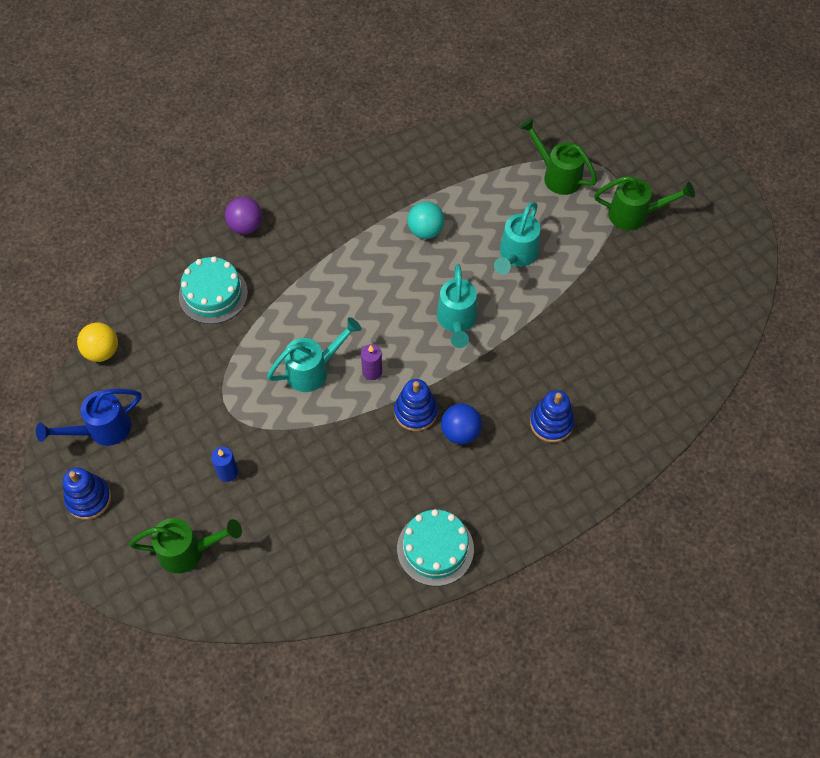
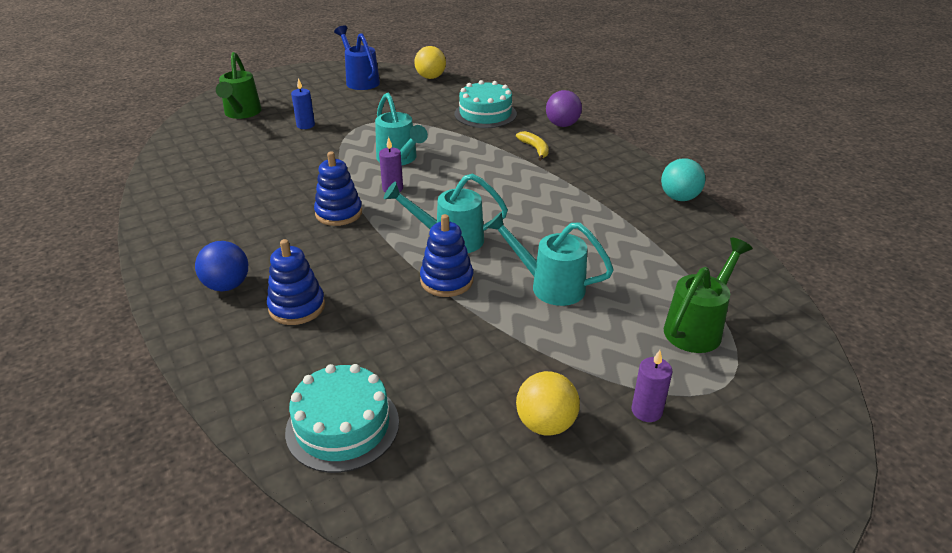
camera: 90 degrees right, 25 degrees down
(89, 499) = (303, 79): blue stacking toy -> blue stacking toy (446, 280)
(298, 252) = (535, 149): none -> yellow banana
(425, 230) = (576, 220): turquoise ball -> turquoise ball (679, 198)
(435, 548) = (178, 224): turquoise cake -> turquoise cake (342, 426)
(460, 432) = (306, 240): blue ball -> blue ball (227, 285)
(635, 215) = (646, 411): green watering can -> purple candle
(651, 267) = (545, 424): none -> yellow ball

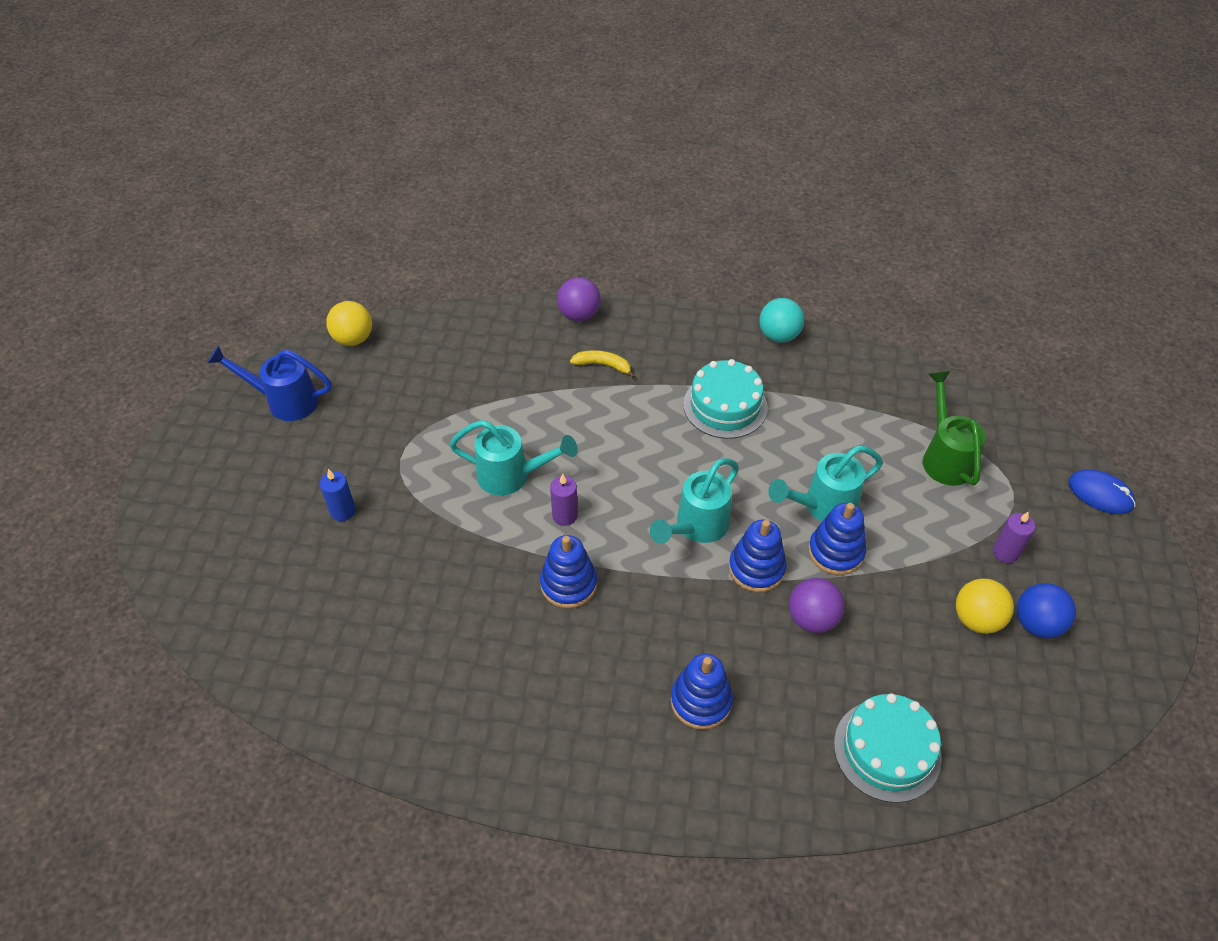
camera: 50 degrees left, 15 degrees up
(227, 285) = (616, 741): blue ball -> blue ball (1037, 624)
(241, 114) = (238, 555): green watering can -> none
(432, 327) = (812, 618): none -> purple ball
(485, 114) = (492, 352): turquoise cake -> turquoise cake (725, 406)
(512, 311) = (836, 552): none -> blue stacking toy
(818, 450) = (1100, 494): none -> blue mouse

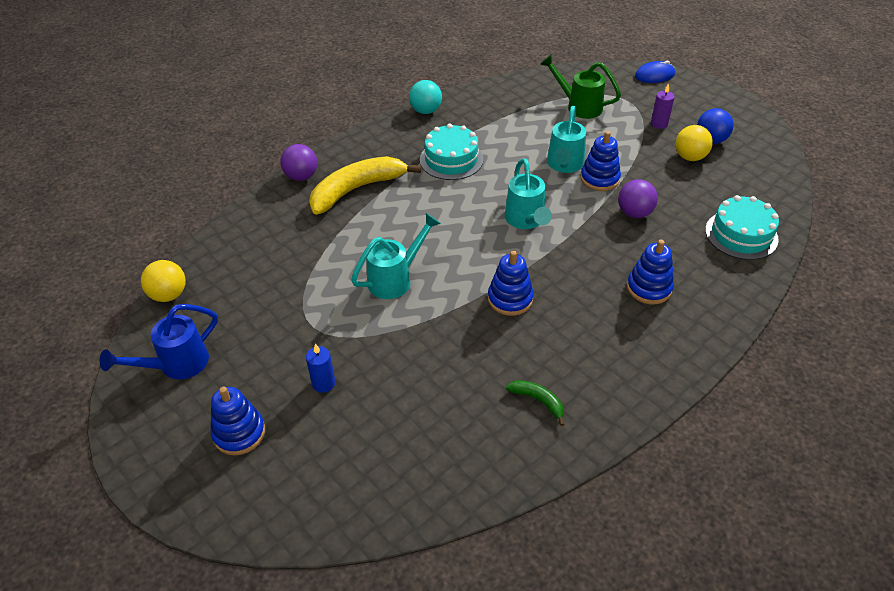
camera: 50 degrees left, 5 degrees down
(453, 691) = (538, 401): none -> green banana
(565, 515) = (455, 272): purple candle -> none
(603, 365) = (356, 189): yellow banana -> yellow banana, size x2.20
(756, 568) = (580, 214): blue stacking toy -> blue stacking toy (239, 433)

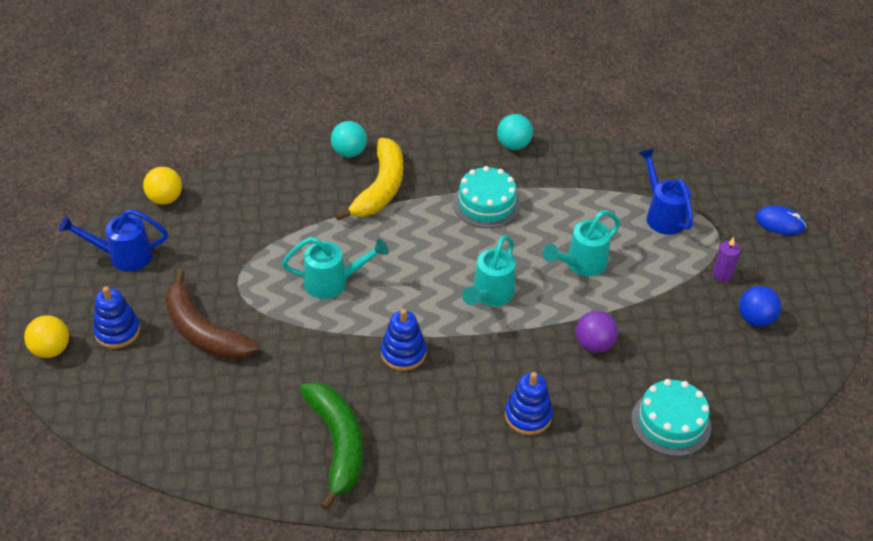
camera: 35 degrees right, 0 degrees up
(301, 176) = (349, 152): purple ball -> turquoise ball
(323, 383) = (203, 331): blue candle -> brown banana
(356, 189) = (380, 188): yellow banana -> yellow banana turned 105 degrees clockwise
(538, 401) = (337, 444): green banana -> green banana, size x2.20
(578, 106) = (662, 214): green watering can -> blue watering can
(599, 179) = (599, 295): blue stacking toy -> none
(690, 157) = (712, 324): yellow ball -> yellow ball (51, 350)

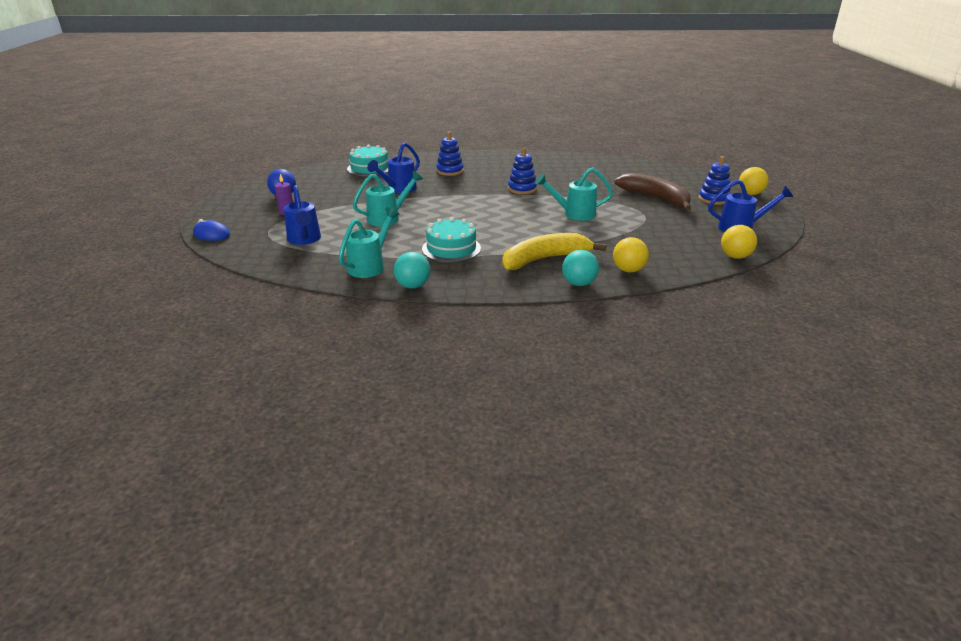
camera: 175 degrees left, 15 degrees down
(293, 173) = (628, 270): none -> yellow ball
(337, 444) = (557, 166): green banana -> none
(380, 188) = (544, 259): yellow banana -> yellow banana turned 45 degrees clockwise
(489, 296) = (461, 207): turquoise watering can -> turquoise watering can (370, 266)
(594, 344) = (398, 189): purple ball -> blue watering can

